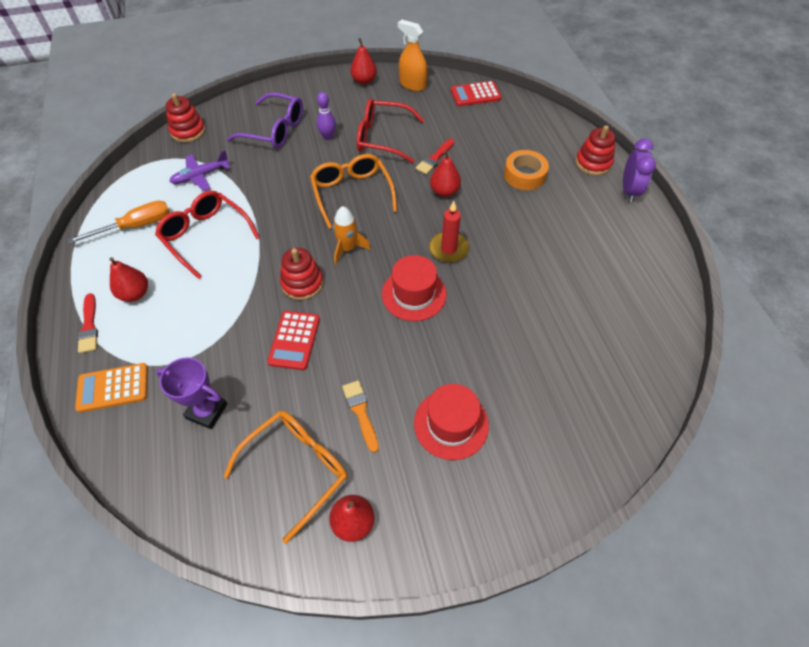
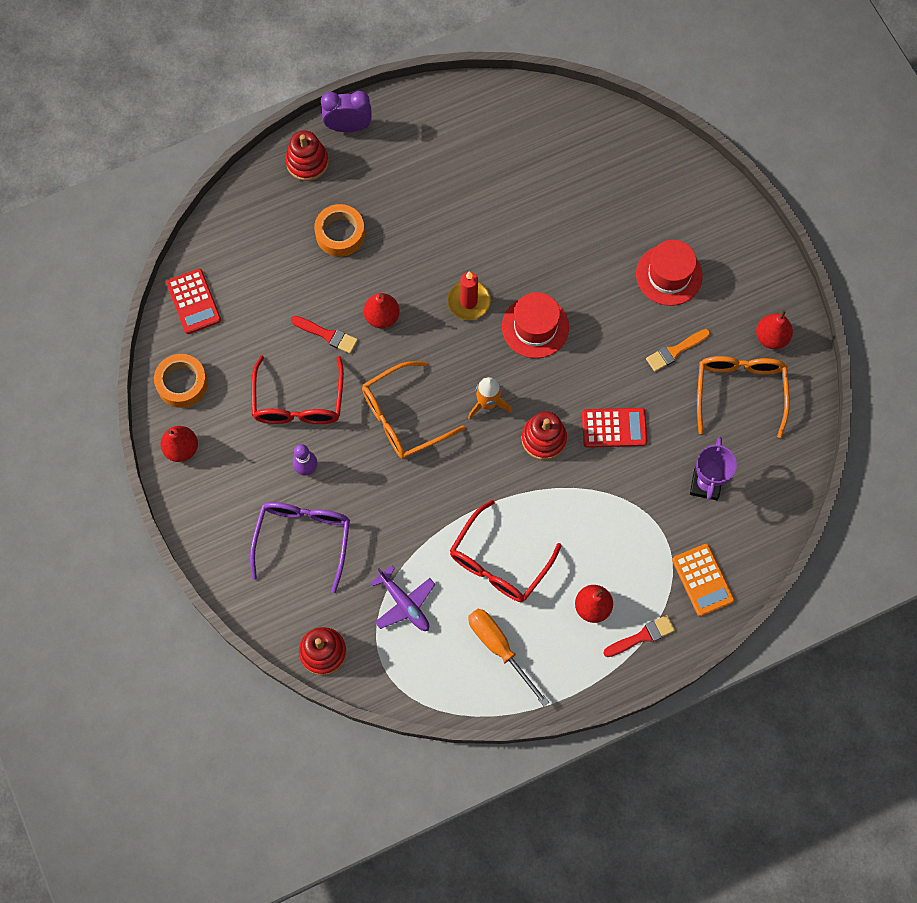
camera: 100 degrees left, 15 degrees up
(296, 469) = (739, 392): orange glasses -> orange glasses turned 60 degrees clockwise
(412, 84) = (182, 383): orange spray bottle -> orange tape

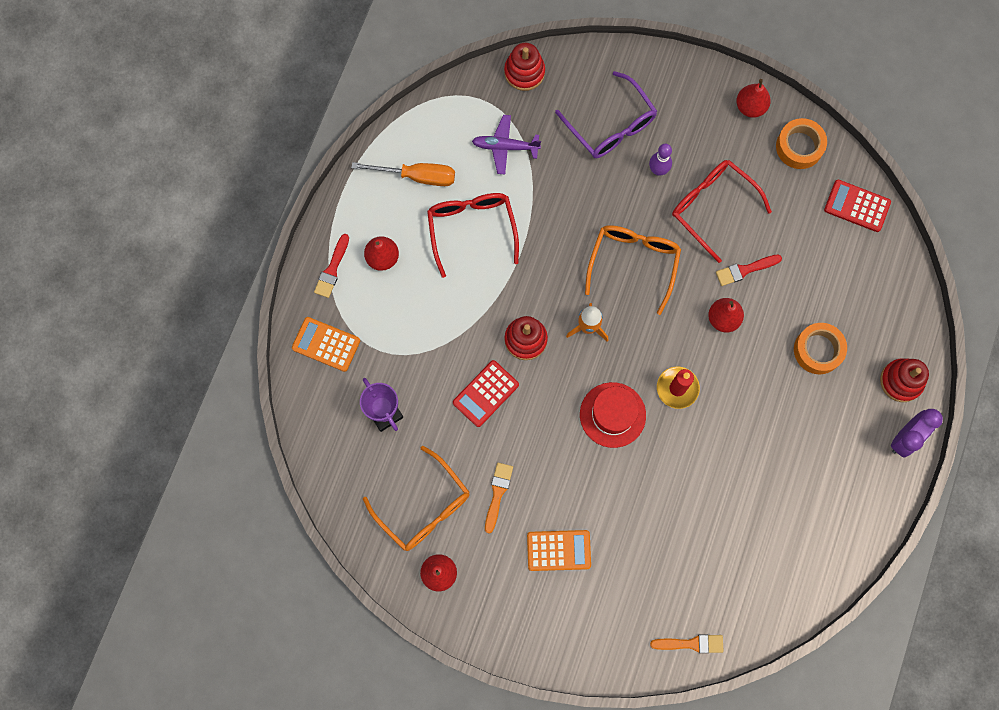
camera: 135 degrees right, 5 degrees up
(637, 139) = (691, 643): none -> orange brush
(669, 275) = (558, 550): red hat -> orange calculator

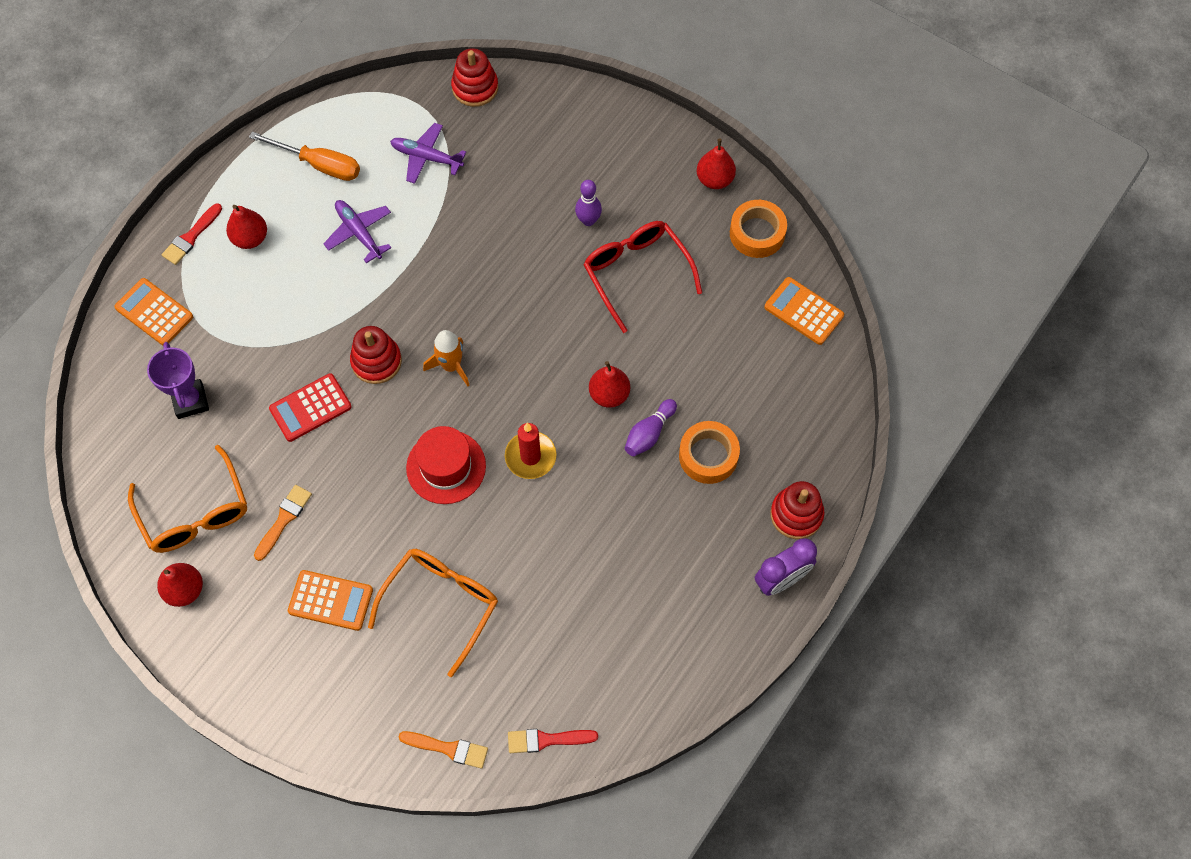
camera: 15 degrees right, 10 degrees down
(472, 229) = (359, 233): red glasses -> purple plane
(610, 125) = (551, 162): purple glasses -> none
(633, 264) = (526, 311): orange glasses -> orange glasses (441, 605)
(745, 270) = (652, 348): red brush -> red brush (547, 740)
(765, 343) = (649, 433): none -> purple bowling pin
(857, 206) = (804, 311): red calculator -> orange calculator

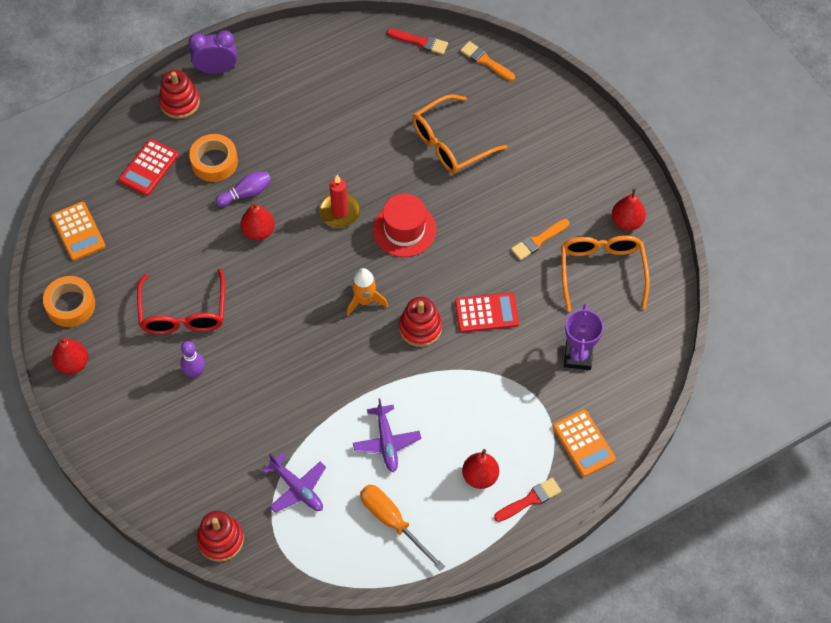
camera: 155 degrees left, 5 degrees down
(330, 600) = (526, 175): orange calculator -> none
(777, 416) = (149, 168): none -> red calculator

